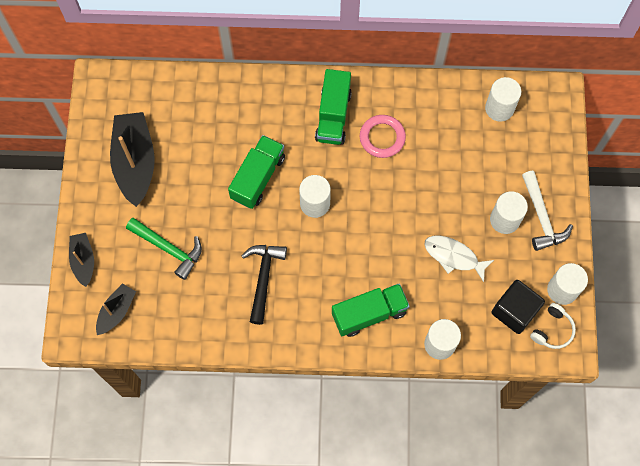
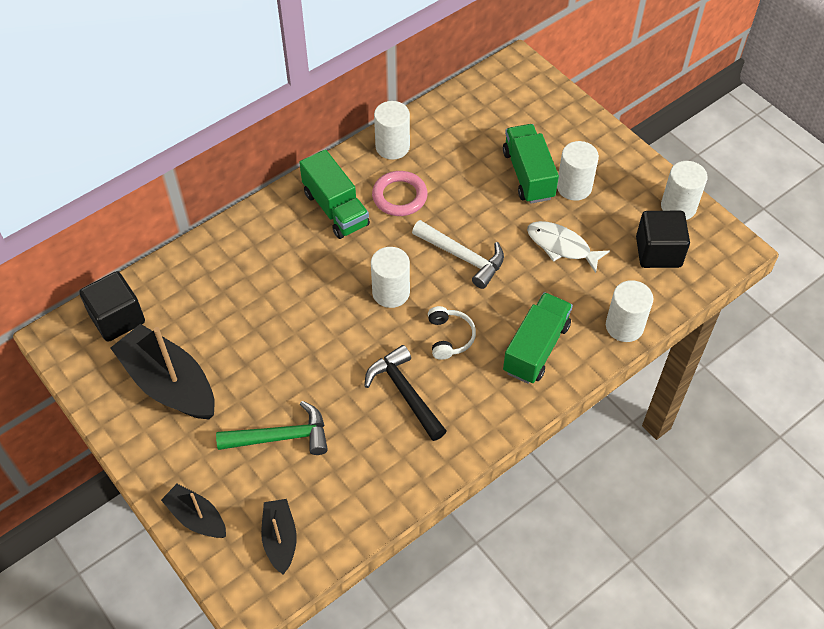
camera: 40 degrees left, 15 degrees down
(140, 94) = (117, 318): none -> black cube
(258, 177) = (312, 309): green truck -> green truck (528, 175)
(454, 256) = (561, 246): white fish -> white fish turned 45 degrees clockwise
(499, 108) = (480, 107): white cylinder -> white cylinder (392, 147)
(541, 217) = (602, 164): white hammer -> white hammer (462, 257)
(552, 330) = (704, 243): white headphones -> white headphones (449, 337)

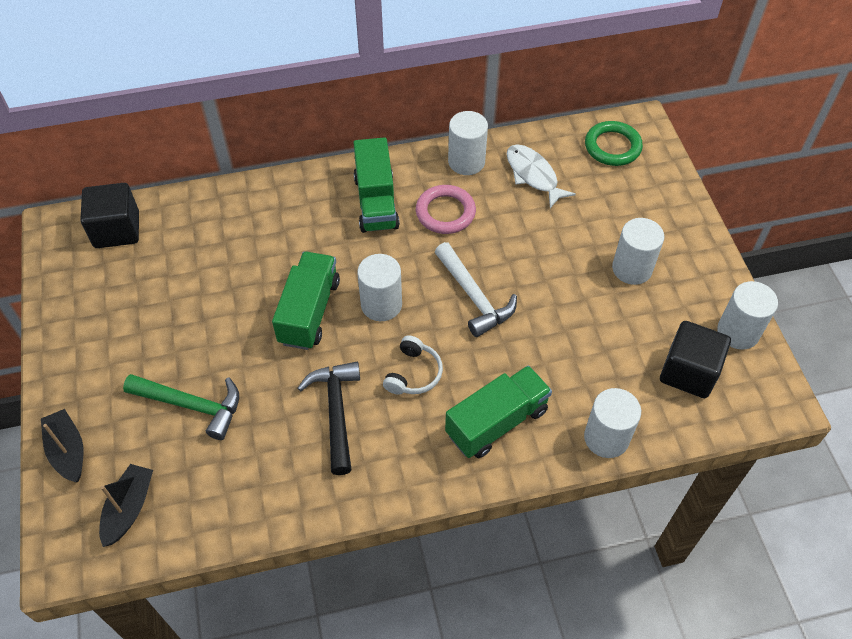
camera: 25 degrees right, 0 degrees up
(169, 384) = (123, 310): black boat -> none
(505, 92) = (612, 147): none -> green ring
(528, 175) = (589, 238): green truck -> green truck (309, 312)
(561, 246) = (584, 325): white fish -> white fish (533, 175)

